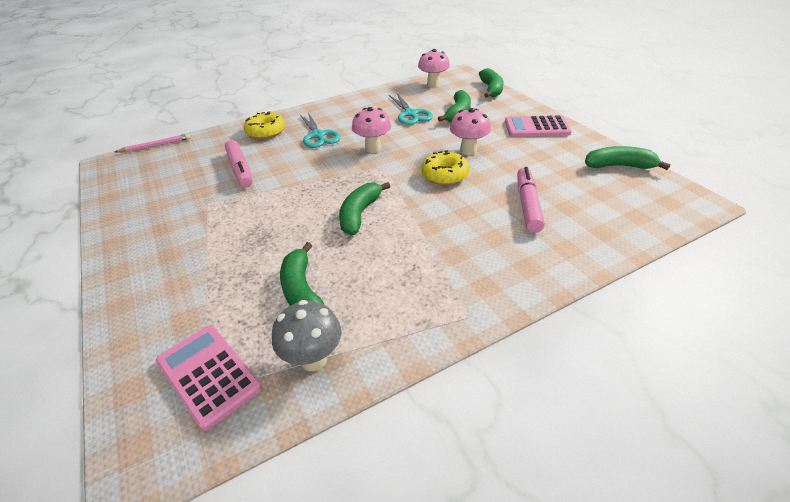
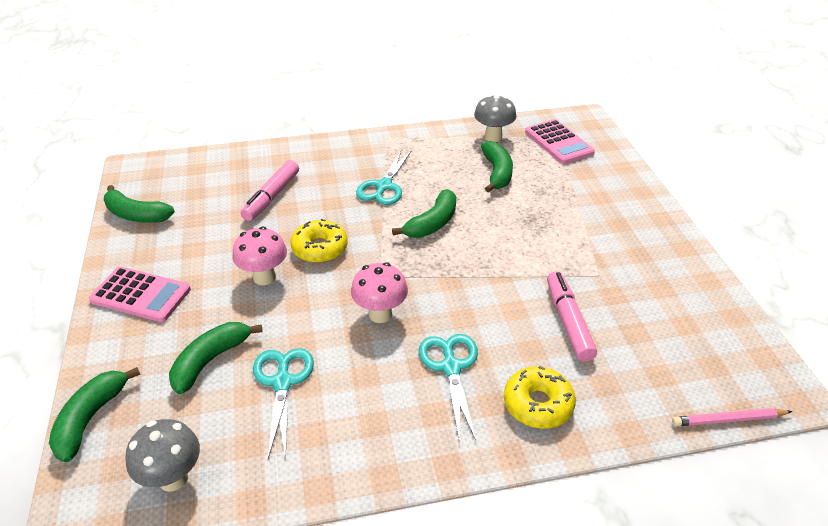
camera: 165 degrees left, 0 degrees up
(426, 241) = (384, 186): none -> turquoise scissors
(433, 85) = (173, 478): pink mushroom -> grey mushroom

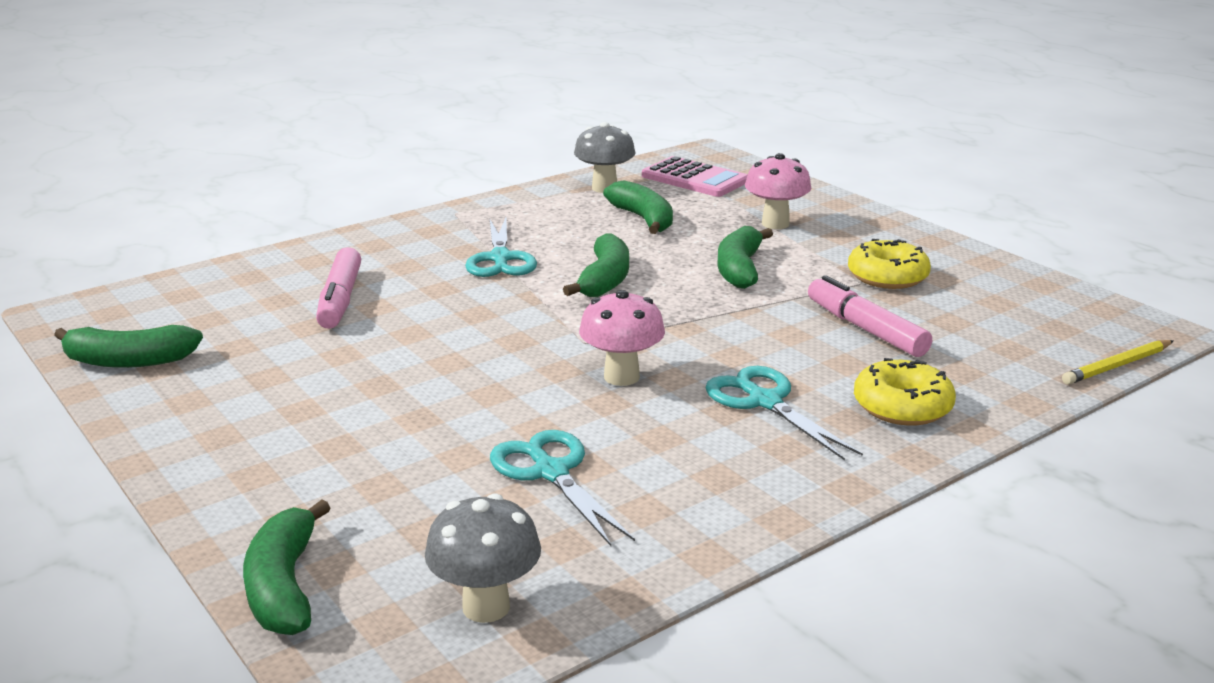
camera: 25 degrees left, 15 degrees down
(141, 295) = (230, 441): pink calculator -> none
(210, 360) = (418, 479): green banana -> green banana (739, 269)
(264, 277) = (414, 380): pink mushroom -> pink mushroom (775, 224)
(320, 248) = (469, 335): yellow donut -> yellow donut (887, 276)
(728, 419) = (1116, 366): pink pencil -> yellow pencil

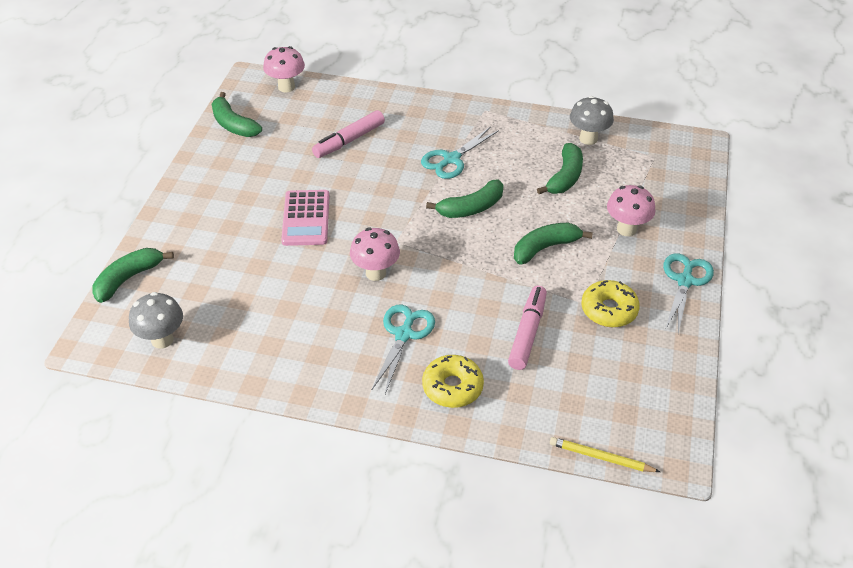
camera: 50 degrees right, 20 degrees up
(143, 297) = (286, 87): none -> pink mushroom
(551, 472) = (270, 300): turquoise scissors -> turquoise scissors (685, 281)
(694, 179) = (650, 163): pink calculator -> pink calculator (306, 218)

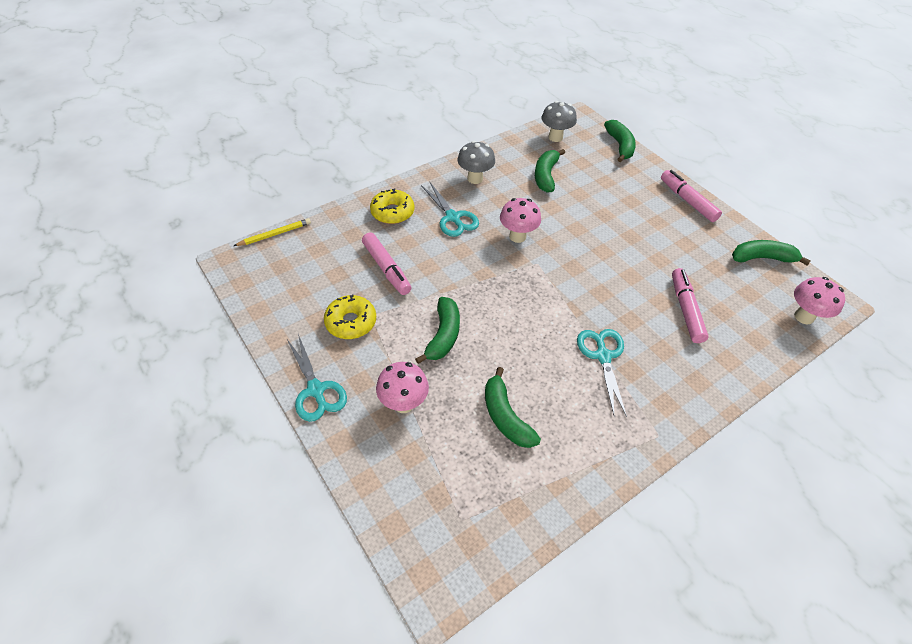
camera: 130 degrees right, 5 degrees up
(189, 192) = (687, 201): none -> pink marker
(306, 218) = (606, 236): pink calculator -> none
(471, 208) = (530, 325): green banana -> green banana (545, 176)
(588, 139) = (540, 485): grey mushroom -> grey mushroom (475, 179)

